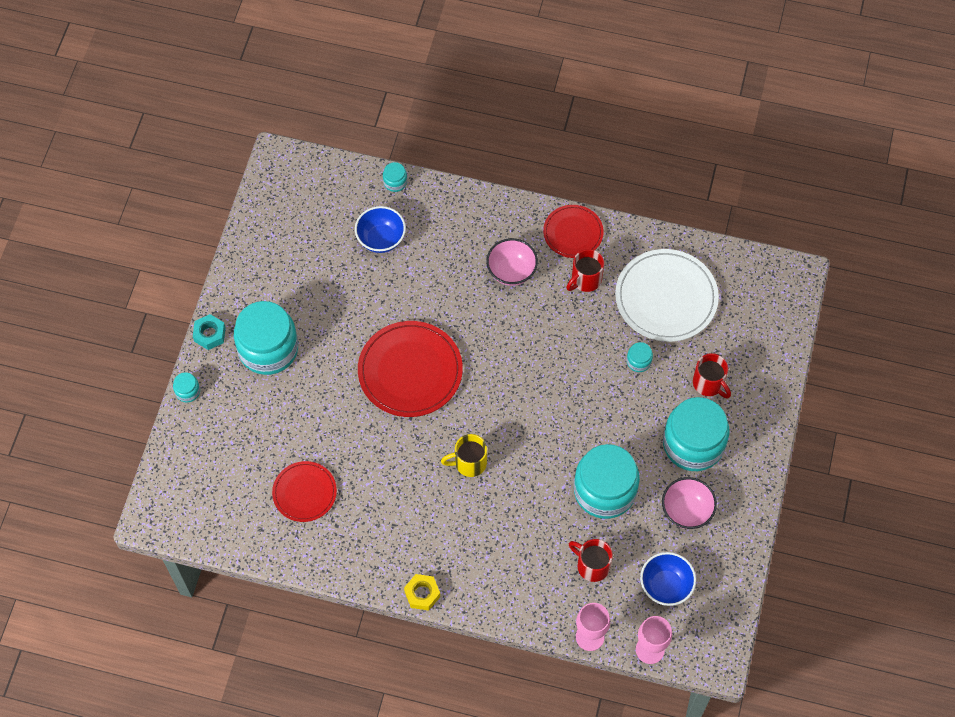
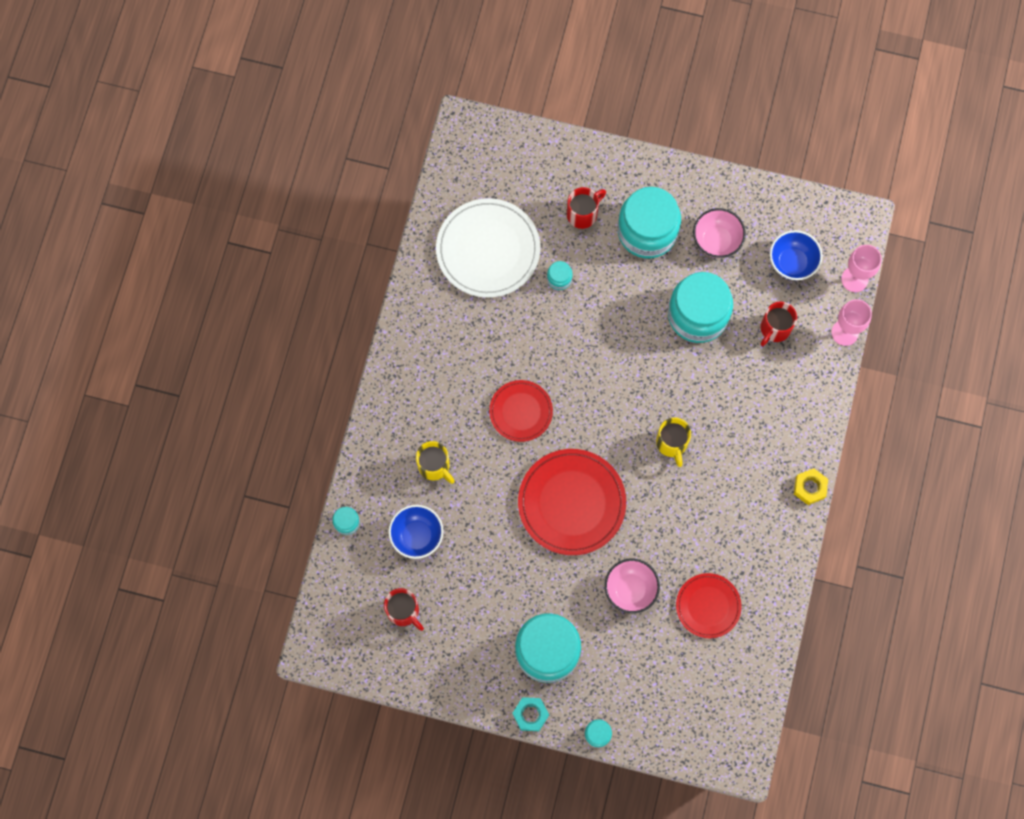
camera: 90 degrees left, 10 degrees up
(447, 253) = (434, 466): none -> yellow mug
(511, 271) = (457, 401): pink bowl -> pink bowl (630, 589)
(573, 233) = (412, 338): red plate -> red plate (521, 411)
(585, 280) = (467, 327): red mug -> red mug (404, 611)

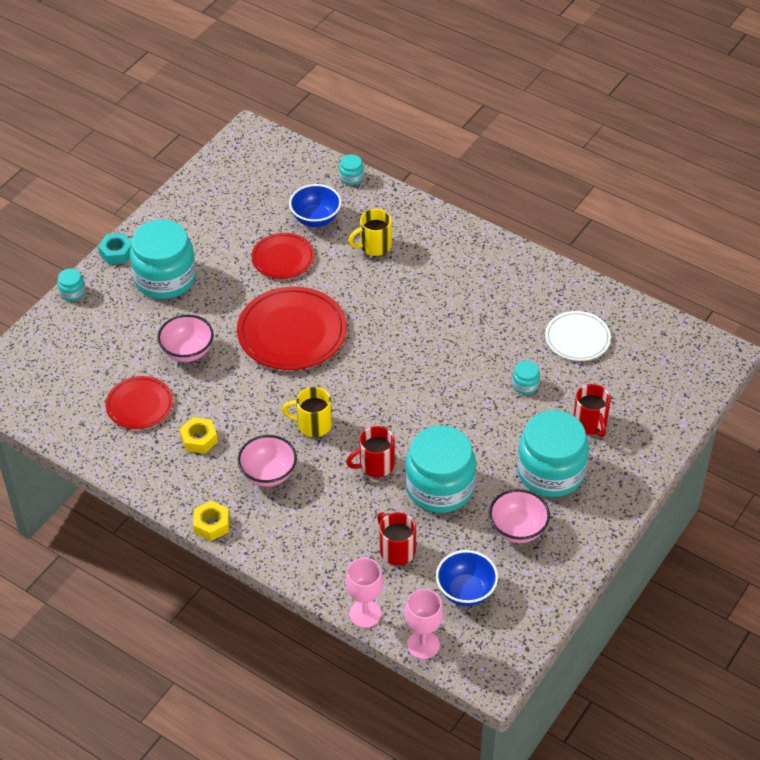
camera: 110 degrees right, 25 degrees down
(404, 611) = (253, 194): red mug -> red mug (375, 465)
(488, 250) = (577, 338): white plate -> white plate, size x0.60
(521, 411) = (399, 319): red plate -> red plate (283, 258)
(725, 536) = (199, 439): none -> yellow nut
(739, 461) = (268, 474): none -> pink bowl

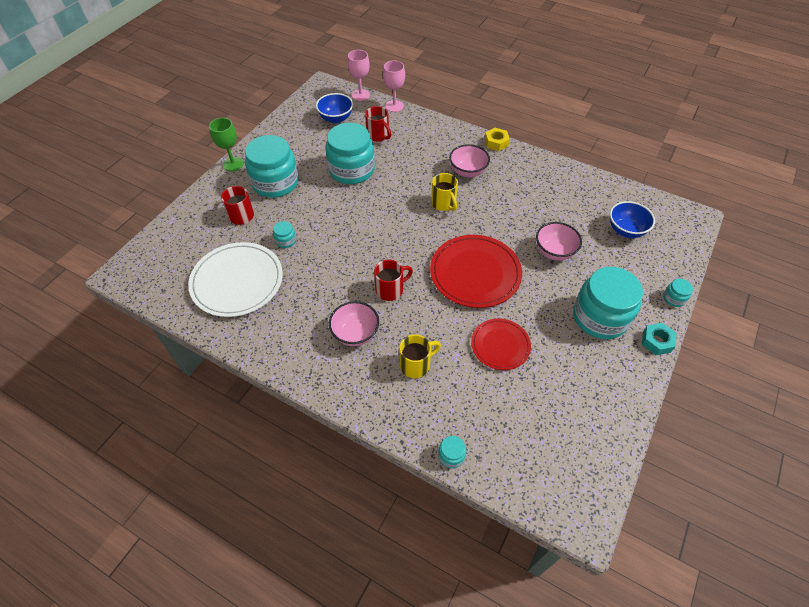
camera: 175 degrees right, 5 degrees up
(139, 405) = (573, 210): red plate -> none
(199, 439) = (522, 190): yellow nut -> none
(313, 424) = (444, 204): yellow mug -> yellow mug turned 60 degrees clockwise
(316, 219) = (478, 394): blue bowl -> blue bowl (625, 230)
(375, 465) = (396, 181): red mug -> red mug (390, 290)
(518, 529) = (302, 149): pink bowl -> pink bowl (355, 333)
(577, 338) = (237, 281): white plate -> white plate, size x1.68
(619, 508) = (233, 164): none -> green goblet

